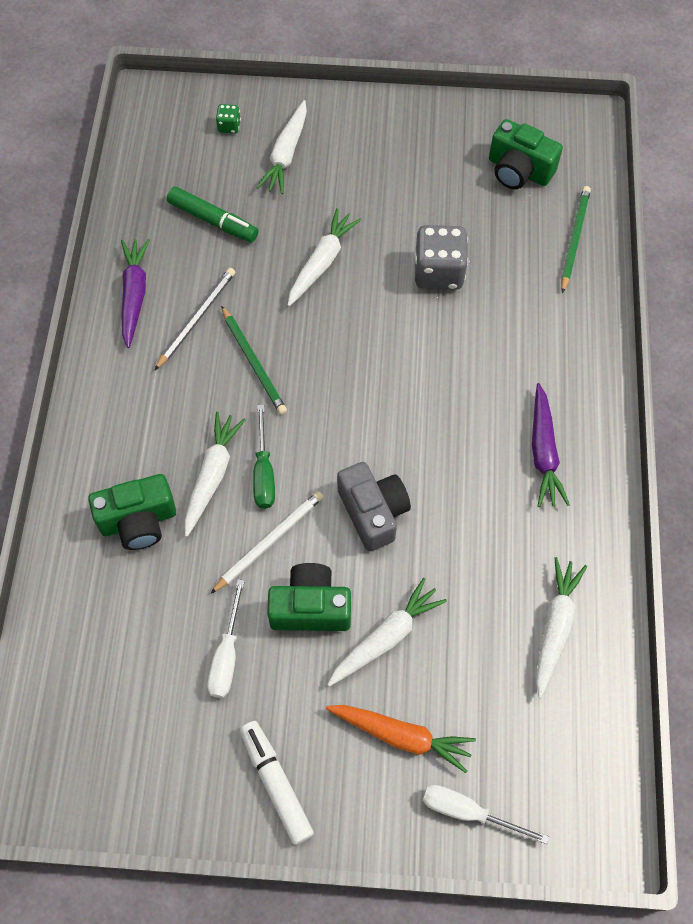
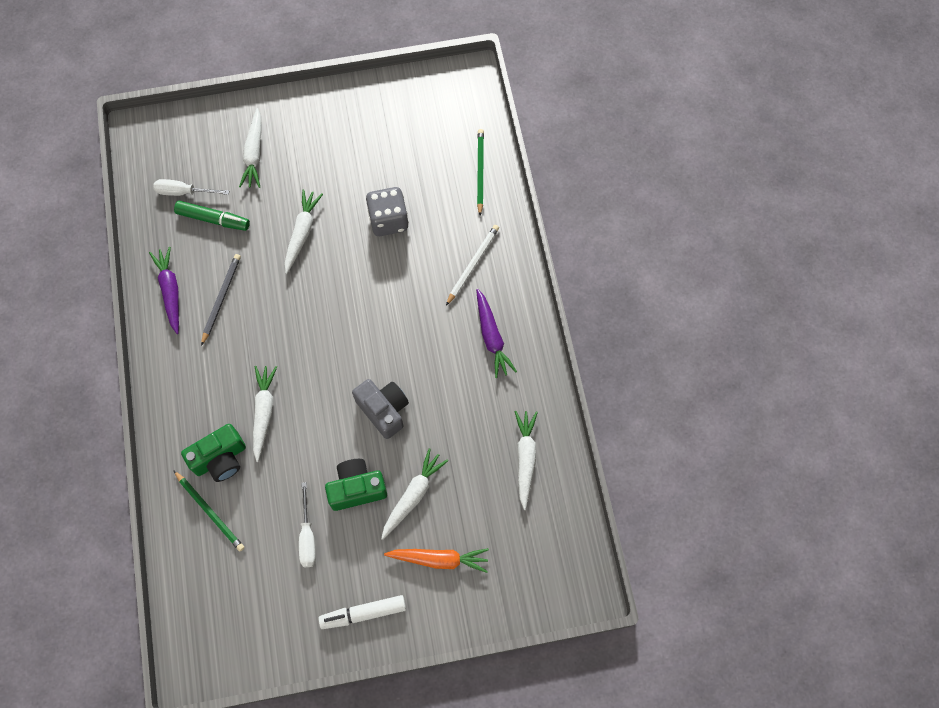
camera: 15 degrees left, 5 degrees up
(229, 126) = (205, 140): green dice -> none
(254, 362) = (272, 321): green pencil -> green pencil (210, 512)
(264, 472) = (300, 401): green screwdriver -> none
(269, 541) = (316, 449): white pencil -> white pencil (472, 264)
(276, 783) = (363, 613): white marker -> white marker turned 60 degrees counterclockwise
(468, 812) = (494, 597): white screwdriver -> white screwdriver (184, 192)
(519, 170) = (429, 127): green camera -> none

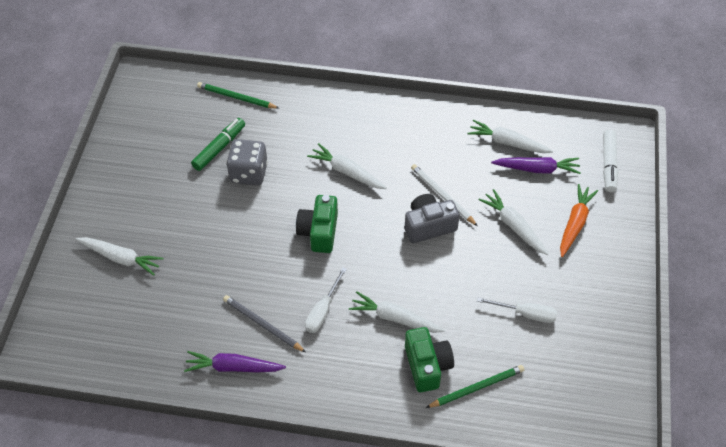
camera: 70 degrees left, 15 degrees down
(184, 192) = (129, 329): white screwdriver -> white screwdriver (322, 310)
(213, 219) = (173, 310): green marker -> green marker (219, 148)
(302, 233) = (227, 241): white carrot -> white carrot (347, 172)
(357, 488) = (493, 265): green camera -> green camera (319, 232)
(363, 613) = (606, 290): white marker -> white marker (608, 165)
(472, 264) = (321, 127): white pencil -> white pencil (442, 195)
(491, 337) = (393, 133): purple carrot -> purple carrot (537, 169)

